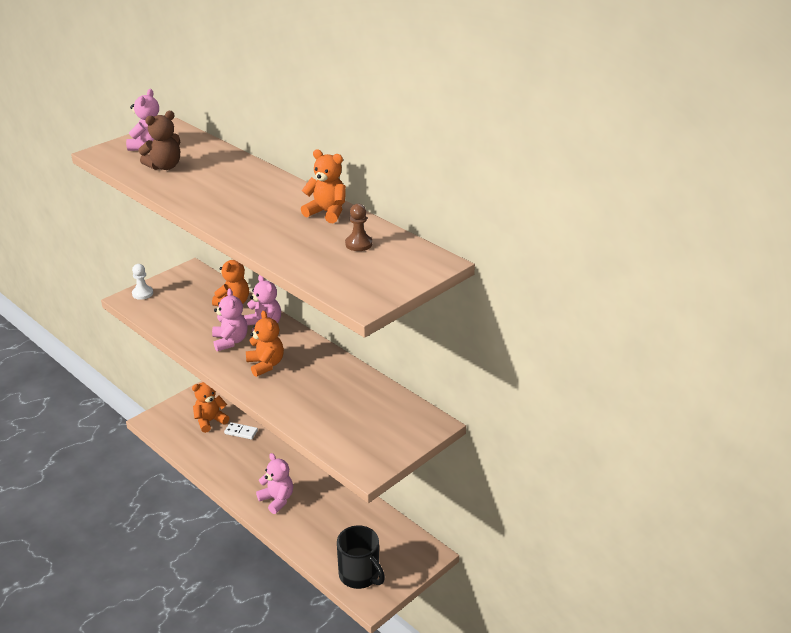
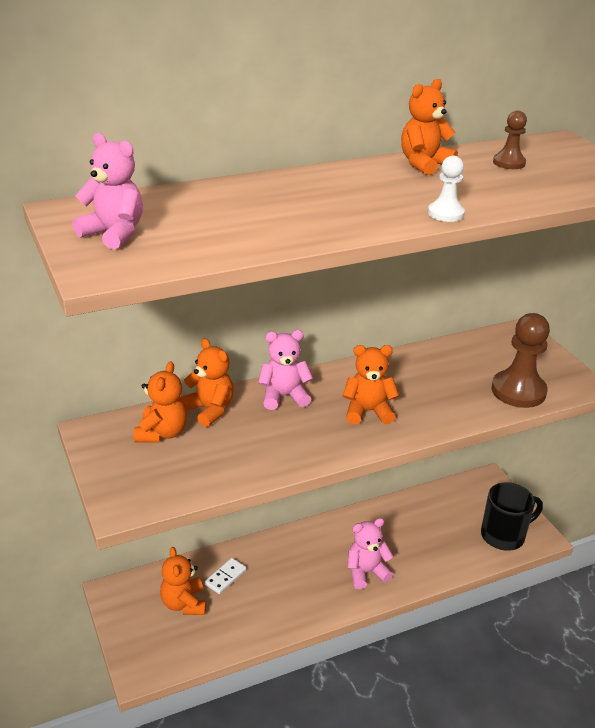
camera: 70 degrees left, 0 degrees up
(142, 293) = (118, 489): white pawn -> white pawn (445, 213)
(164, 166) = (204, 231): brown teddy bear -> none
(200, 293) = (162, 433): none -> orange teddy bear
(230, 341) = (300, 429): pink teddy bear -> none
(335, 433) = (518, 391): none -> brown pawn

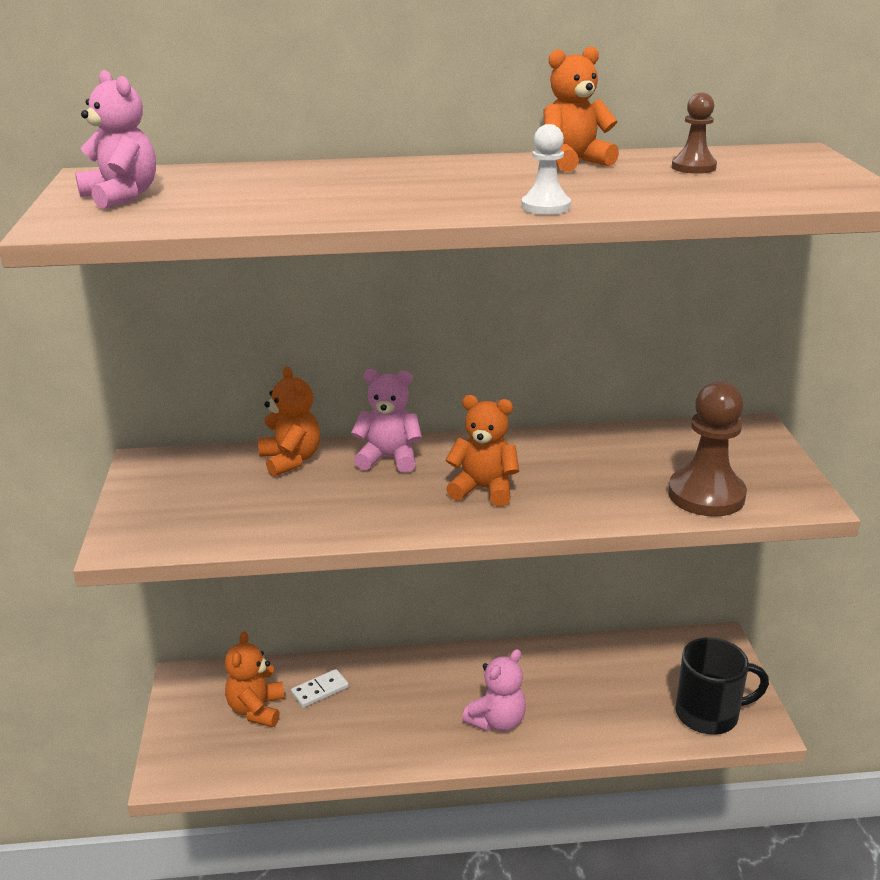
camera: 20 degrees right, 5 degrees down
(162, 433) = (220, 476): orange teddy bear -> none
(366, 572) = (497, 721): pink teddy bear -> pink teddy bear turned 135 degrees clockwise

